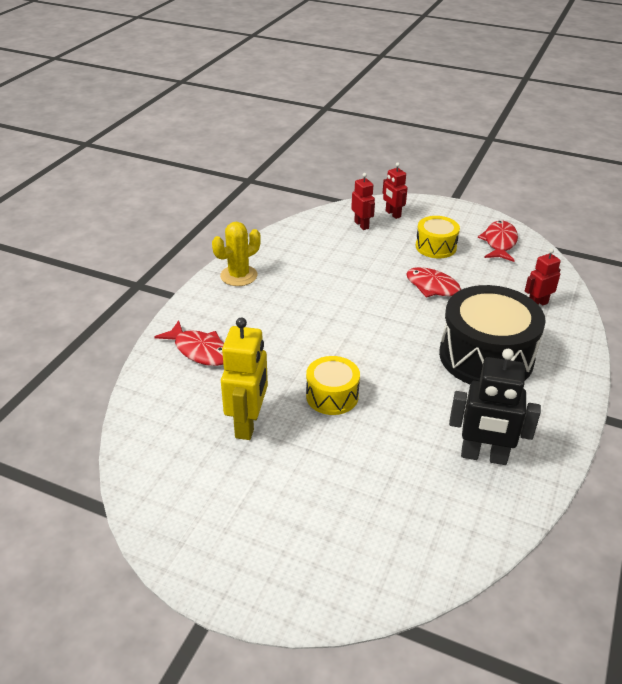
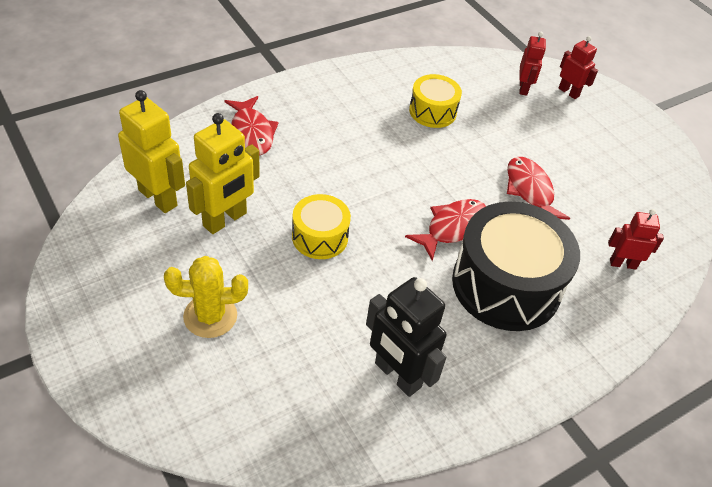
camera: 30 degrees right, 10 degrees up
(175, 438) = (158, 198): none -> yellow robot
(239, 276) = (354, 81): yellow cactus -> yellow cactus (210, 316)
(393, 214) = (568, 92): red robot -> red robot turned 135 degrees clockwise
(435, 247) = (577, 148): yellow drum -> yellow drum (432, 111)
(499, 242) = (654, 178): red fish -> red fish (452, 228)

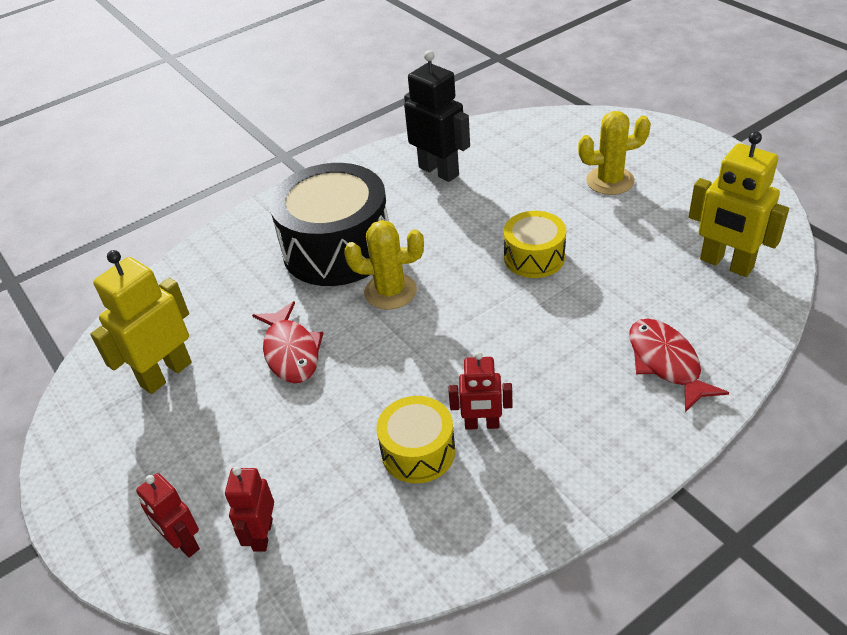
camera: 175 degrees left, 5 degrees down
(225, 220) = (640, 256): yellow robot -> yellow robot (166, 374)
(452, 228) = (390, 291): red fish -> yellow cactus
(622, 264) = (206, 288): red robot -> red robot (482, 424)

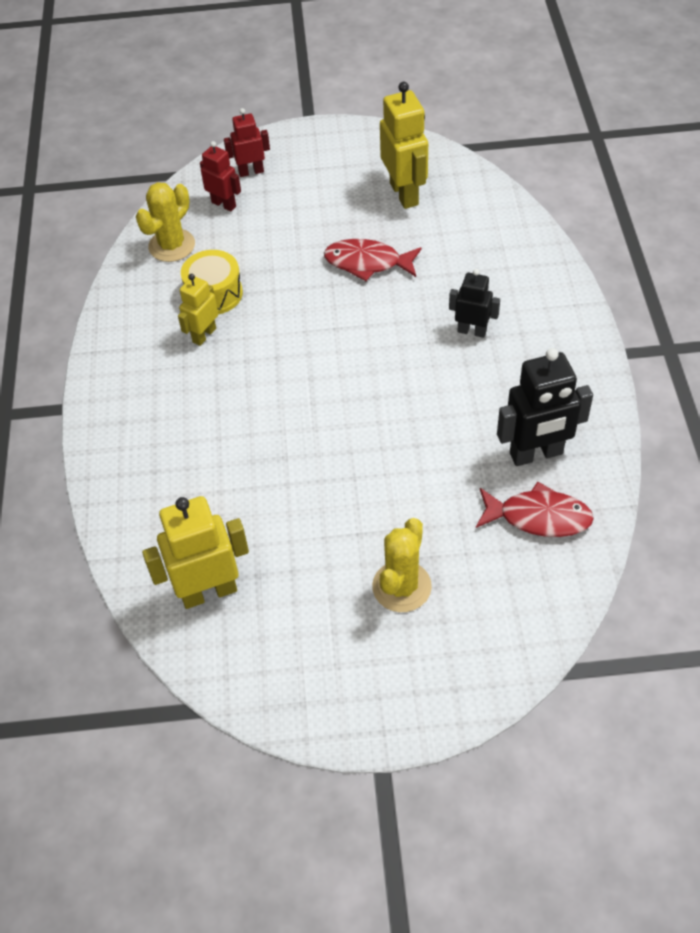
camera: 120 degrees right, 10 degrees up
(337, 248) = (472, 331): black drum -> black robot
(390, 291) = (384, 343): yellow cactus -> yellow cactus (172, 245)
(482, 424) = (204, 335): red robot -> yellow robot
(534, 257) = (342, 457): yellow drum -> none
(666, 363) = (153, 470): red fish -> red fish (538, 517)

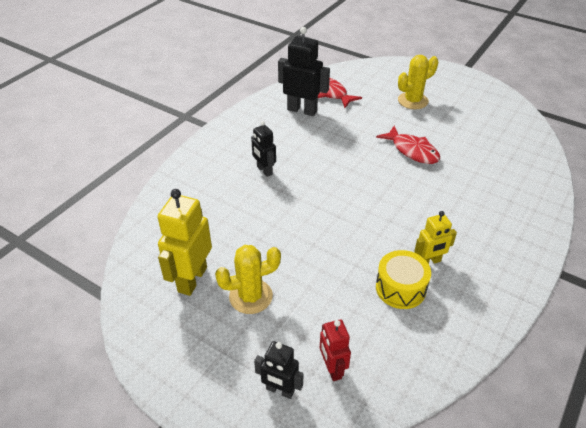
camera: 145 degrees left, 10 degrees down
(172, 245) = (406, 355): yellow cactus -> yellow cactus (251, 296)
(208, 592) = (508, 138): yellow robot -> none
(251, 172) = (280, 390): red robot -> black robot
(367, 263) = (275, 244): red fish -> red fish (412, 151)

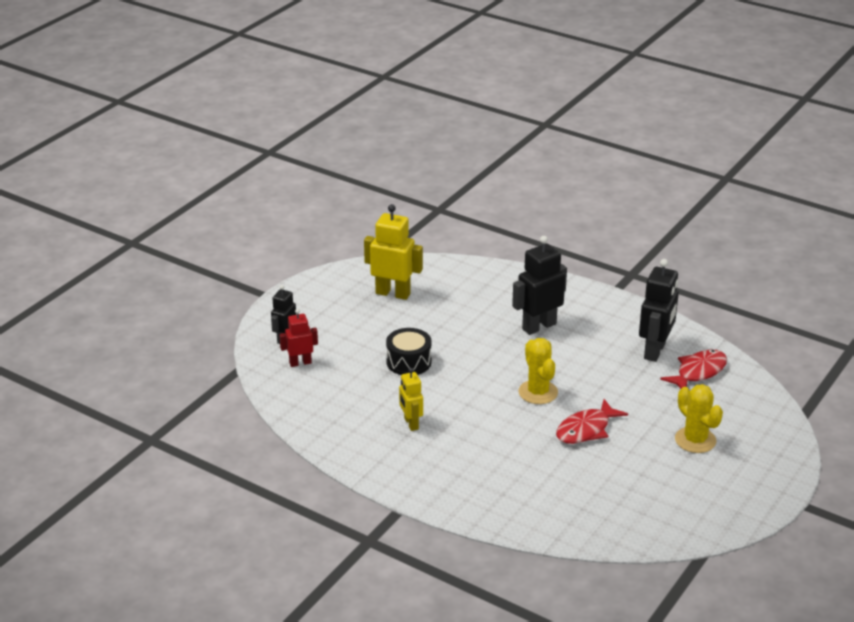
camera: 90 degrees right, 10 degrees down
(251, 296) = (373, 323): yellow cactus -> yellow cactus (538, 392)
(264, 170) = (539, 326): black robot -> black robot, size x1.68
(325, 264) = (409, 362): none -> black drum
(400, 288) = (379, 403): yellow drum -> none

